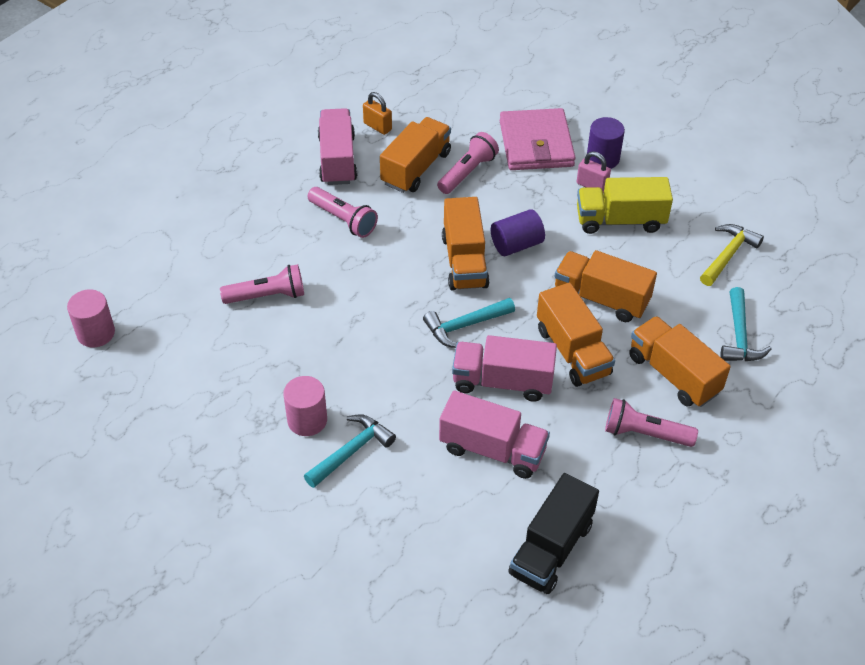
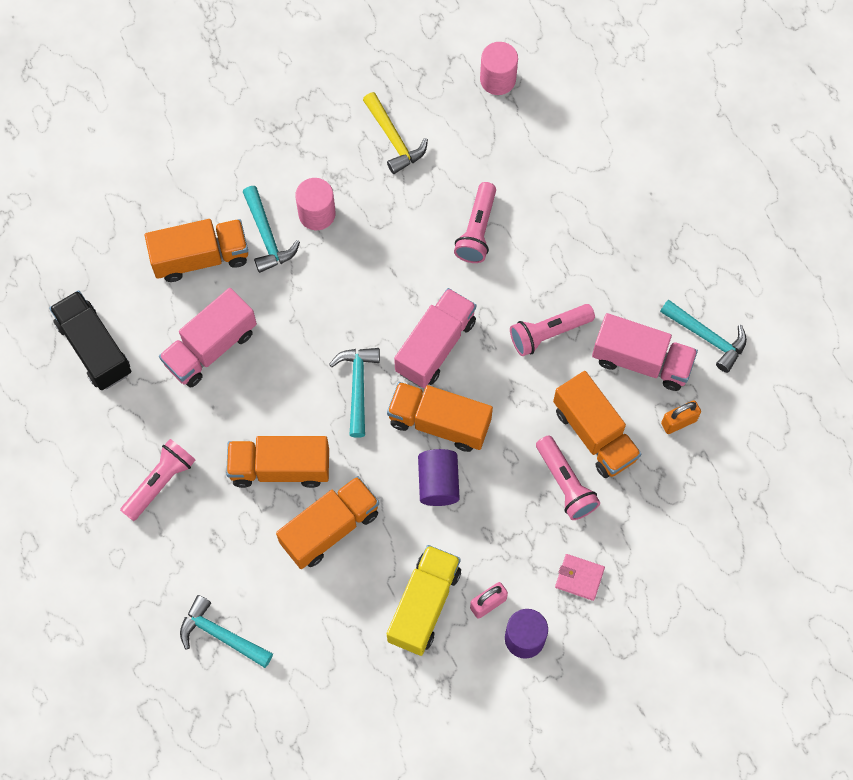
camera: 115 degrees right, 20 degrees up
(296, 130) = (707, 337): none -> turquoise hammer
(502, 382) = (277, 389): pink truck -> pink truck (435, 346)
(536, 144) = (579, 578): pink wallet -> pink wallet, size x0.45
(673, 374) = (209, 545): orange truck -> orange truck (201, 258)
(728, 255) = (325, 689): yellow hammer -> yellow hammer (394, 139)

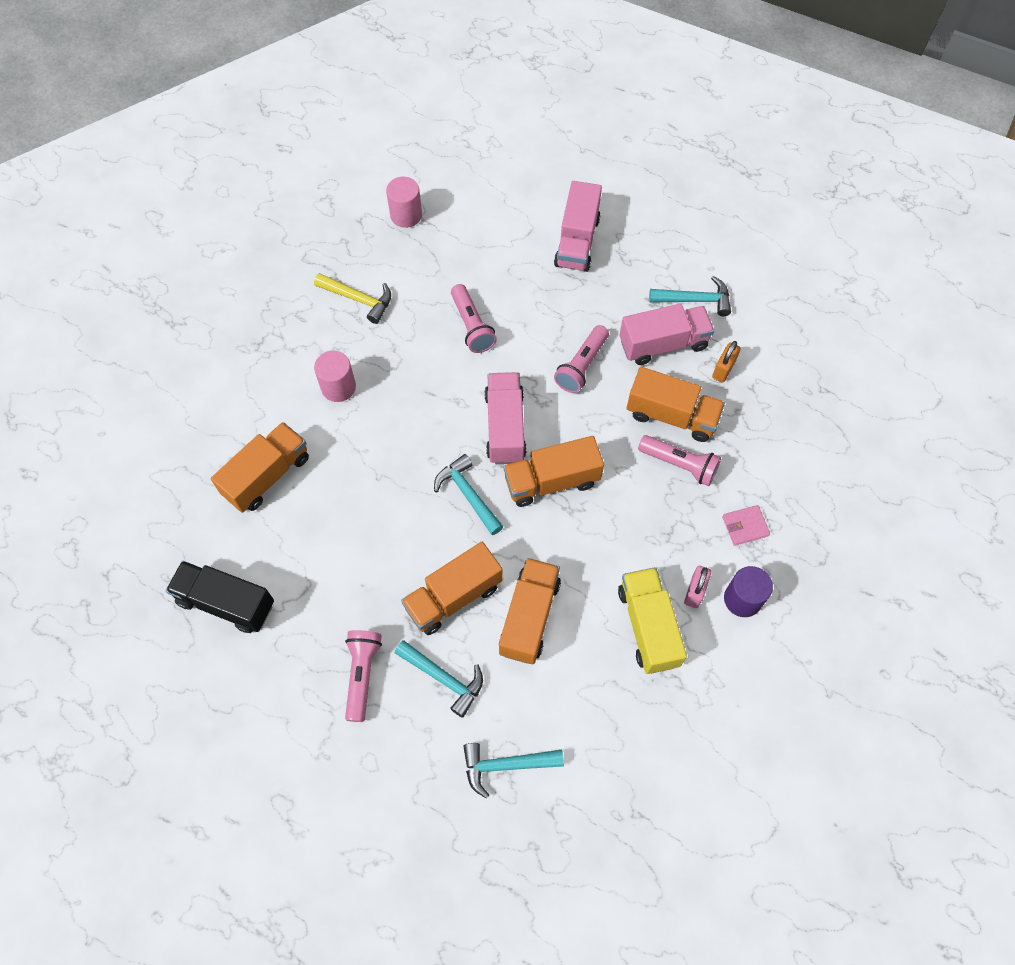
camera: 35 degrees left, 5 degrees down
(210, 347) = (326, 540): pink truck -> pink truck (577, 242)
(267, 236) = (311, 427): turquoise hammer -> turquoise hammer (444, 678)
(438, 483) = (586, 526): purple cylinder -> none

